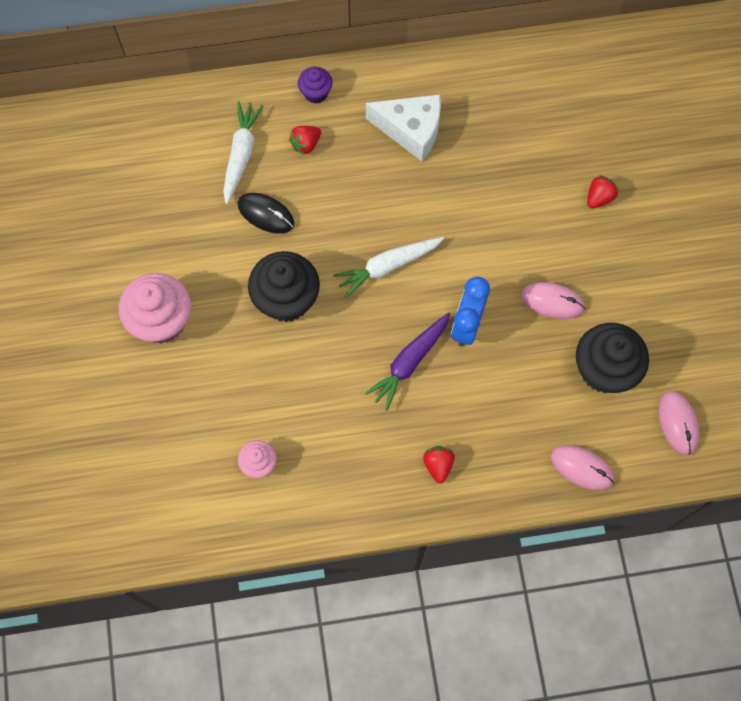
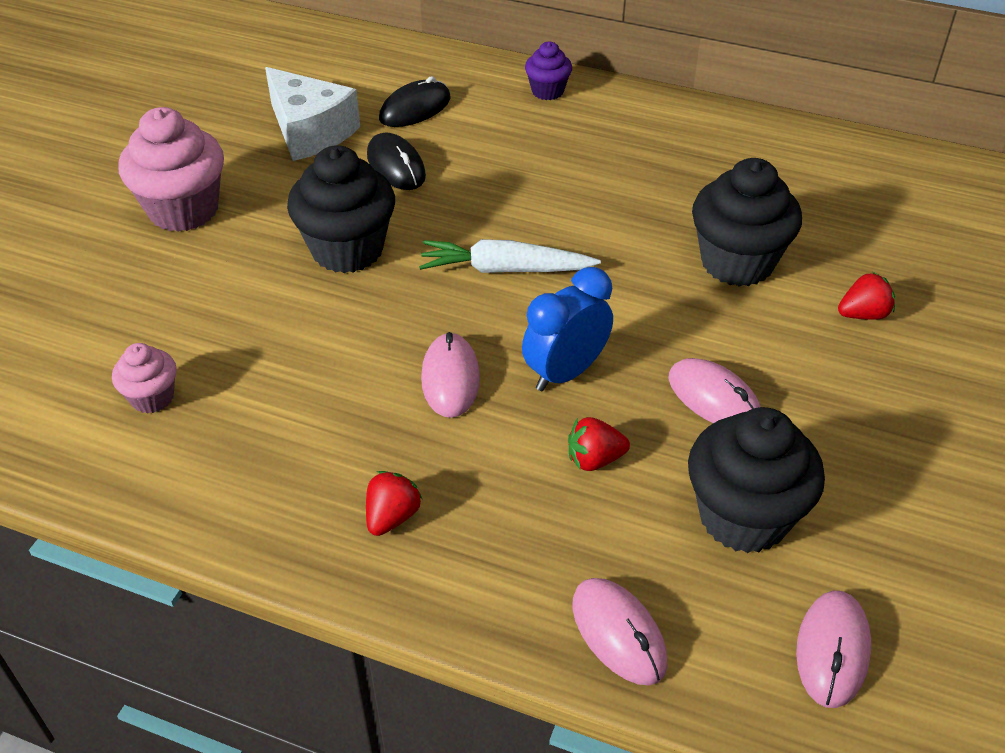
camera: 30 degrees right, 25 degrees down
(241, 154) = (415, 109): white carrot -> black mouse
(306, 144) = (498, 126): red strawberry -> red strawberry (594, 459)
(409, 363) = (450, 378): purple carrot -> pink mouse
(411, 130) = (639, 159): white cheese -> white cheese (310, 131)
(513, 192) = (737, 262): none -> black cupcake

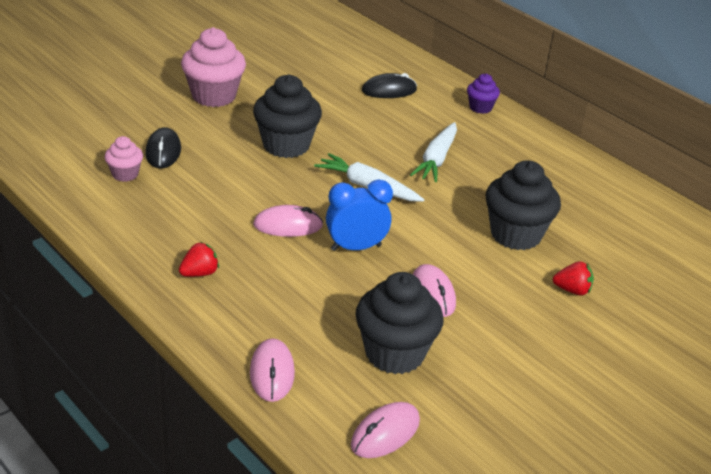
camera: 25 degrees right, 10 degrees down
(310, 131) = (317, 82): white cheese -> none
(396, 166) = (351, 115): black mouse -> black mouse (163, 151)
(450, 378) = (288, 225): pink mouse -> pink mouse turned 60 degrees clockwise
(557, 191) = (436, 160): none -> white carrot
(594, 459) = (333, 293): red strawberry -> none

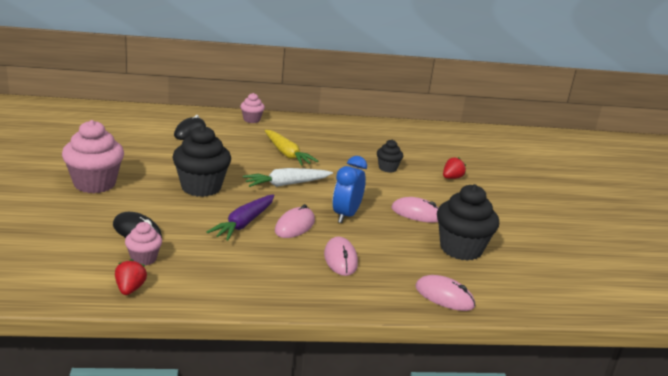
camera: 55 degrees left, 10 degrees down
(199, 273) = (310, 279): red strawberry -> red strawberry (130, 289)
(251, 196) = (244, 223): none -> purple carrot
(385, 433) = (529, 283): pink mouse -> pink mouse (340, 259)
(436, 160) = (287, 154): white carrot -> yellow carrot
(480, 108) = (251, 120): purple cupcake -> pink cupcake
(516, 235) = (387, 168): black cupcake -> black cupcake, size x0.53

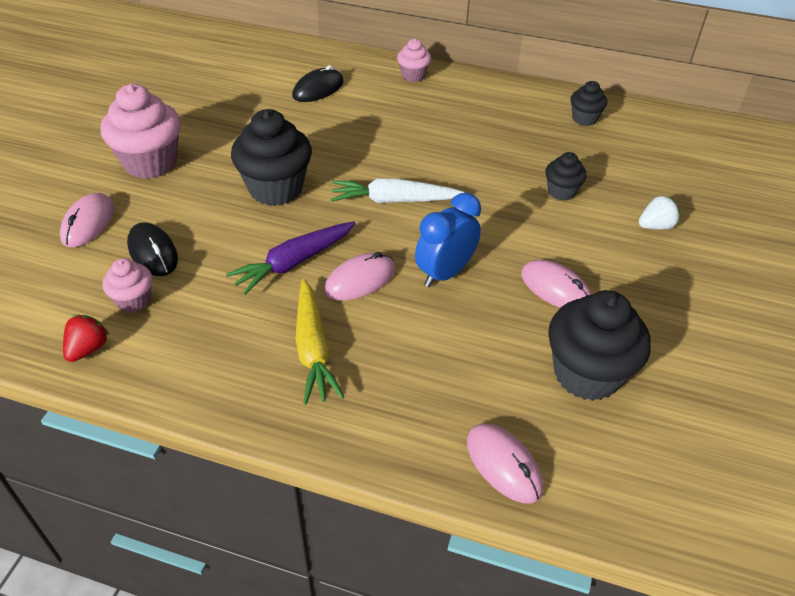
camera: 25 degrees right, 20 degrees up
(287, 154) = (426, 144): yellow carrot -> yellow carrot (313, 349)
(340, 259) = (388, 355): pink mouse -> pink mouse (88, 223)
(376, 132) = (584, 119): none -> black cupcake
(451, 178) = (655, 226): red strawberry -> white strawberry

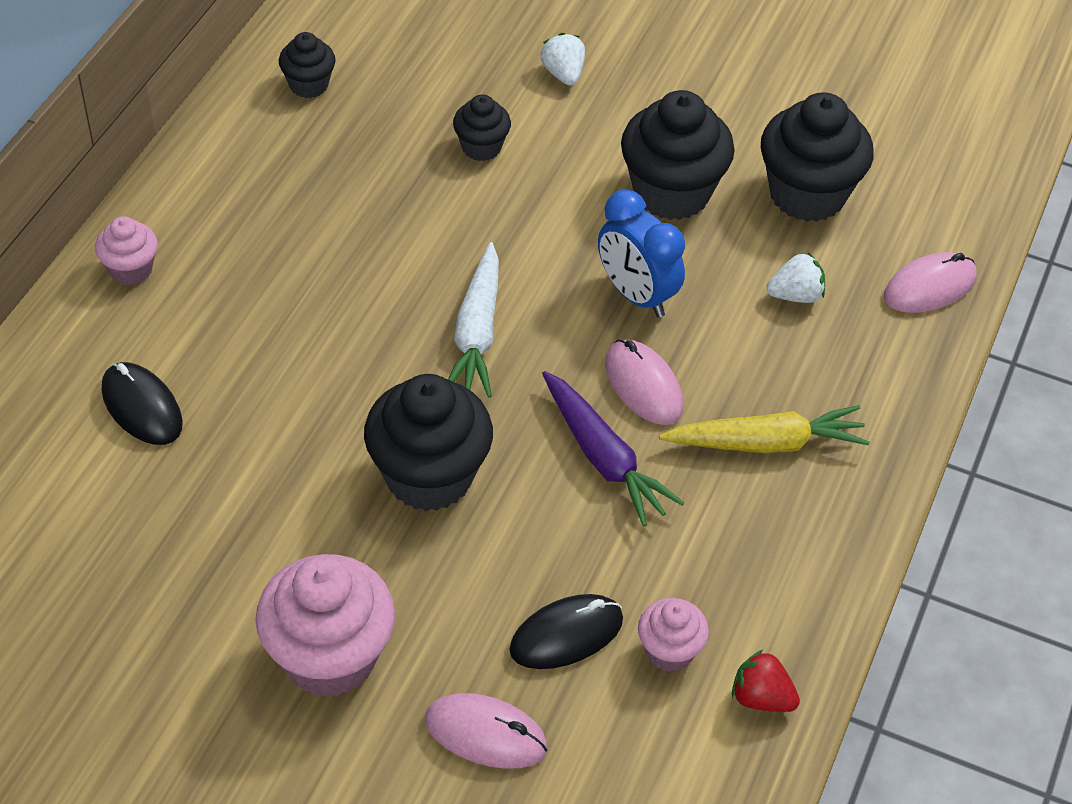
camera: 85 degrees left, 5 degrees up
(468, 366) = (795, 295): none -> white strawberry
(555, 289) = (671, 192): pink mouse -> black cupcake

